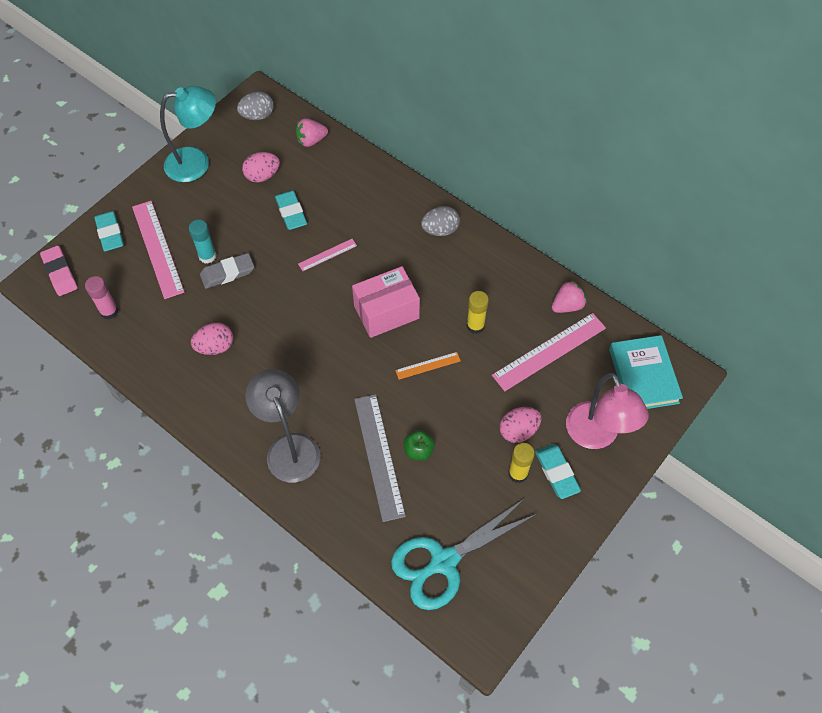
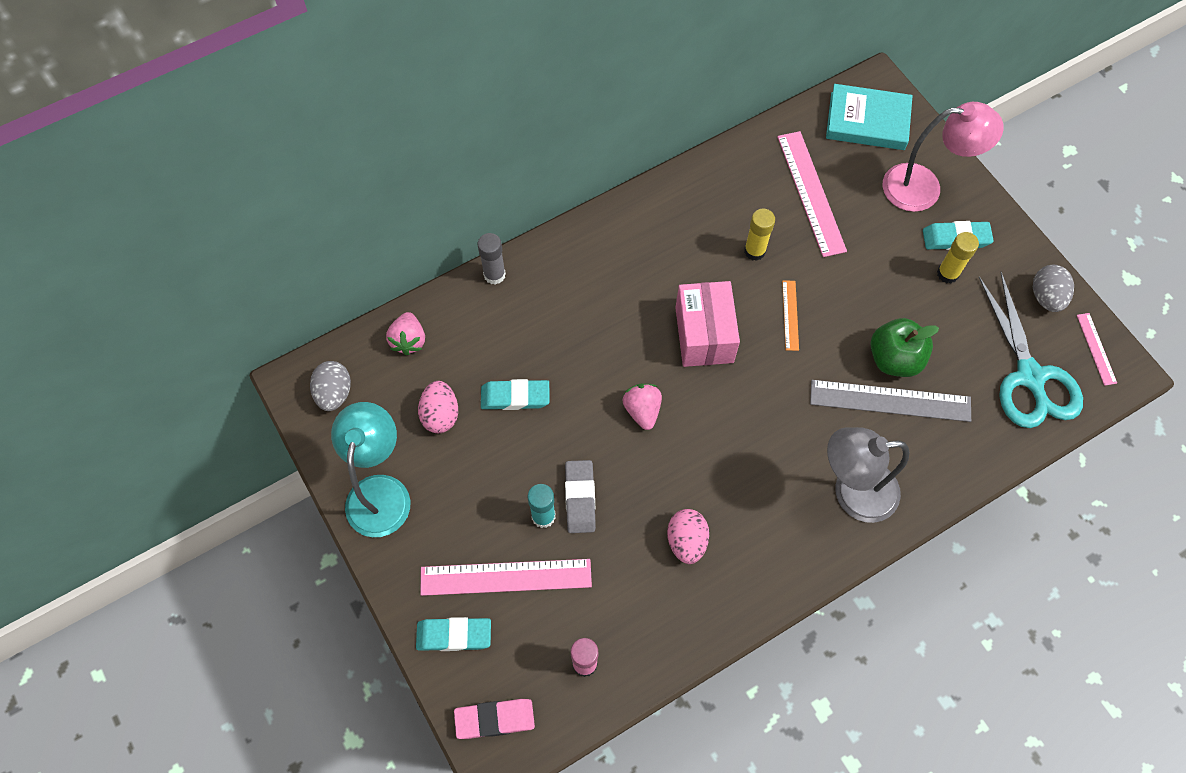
camera: 70 degrees left, 5 degrees up
(327, 255) = (597, 374): pink ruler -> pink ruler (1096, 349)
(382, 170) = (494, 275): none -> grey glue stick
(418, 450) = (894, 359): green apple -> green apple, size x1.65
(440, 230) = (610, 242): grey egg -> grey egg (1046, 297)
(518, 431) = (898, 255): pink egg -> none
(567, 305) = (759, 155): pink strawberry -> pink strawberry (642, 410)

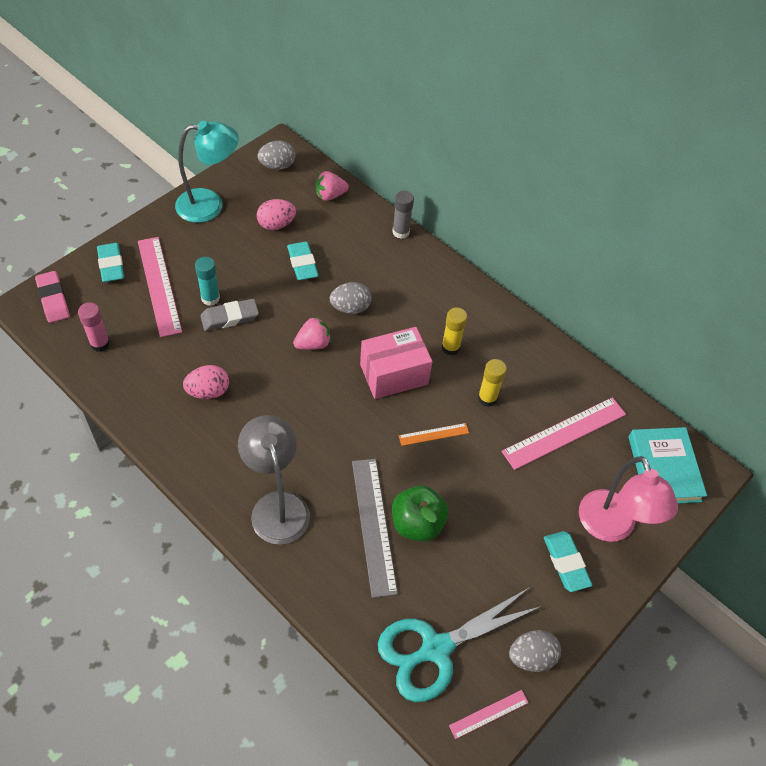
camera: 70 degrees right, 10 degrees down
(598, 358) = (350, 308): none -> grey egg
(947, 274) = (523, 559): yellow glue stick -> yellow glue stick (450, 347)

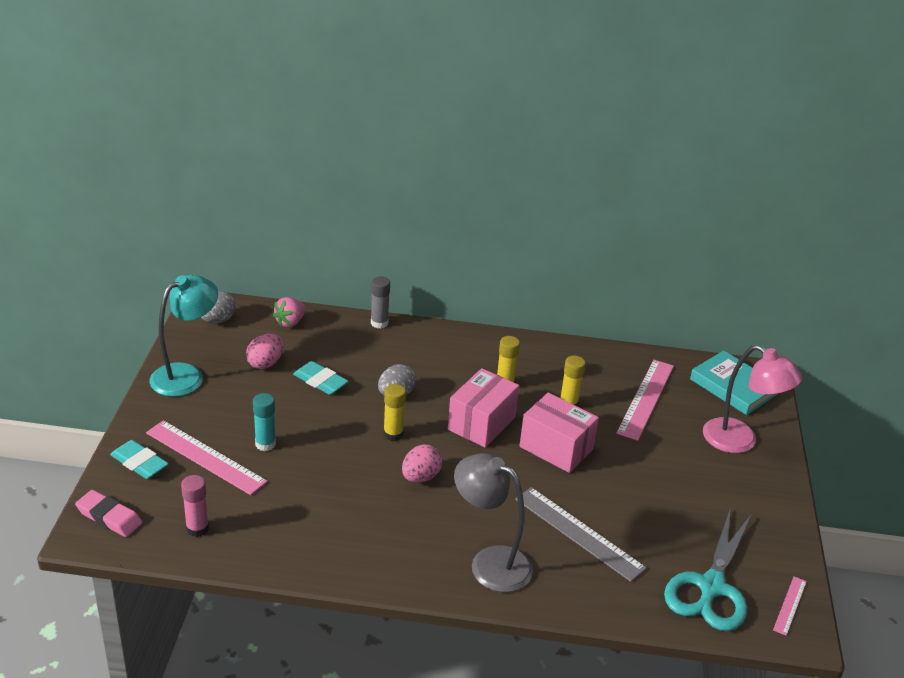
camera: 35 degrees left, 20 degrees down
(208, 391) = (340, 513): pink egg -> pink egg (420, 477)
(230, 317) = (299, 450): grey eraser -> none
(313, 344) = (393, 434): pink strawberry -> yellow glue stick
(417, 523) = (609, 514): green apple -> none
(433, 434) = (556, 448): orange ruler -> pink box
(531, 657) = (777, 552): grey egg -> none
(566, 563) = (735, 480): turquoise eraser -> none

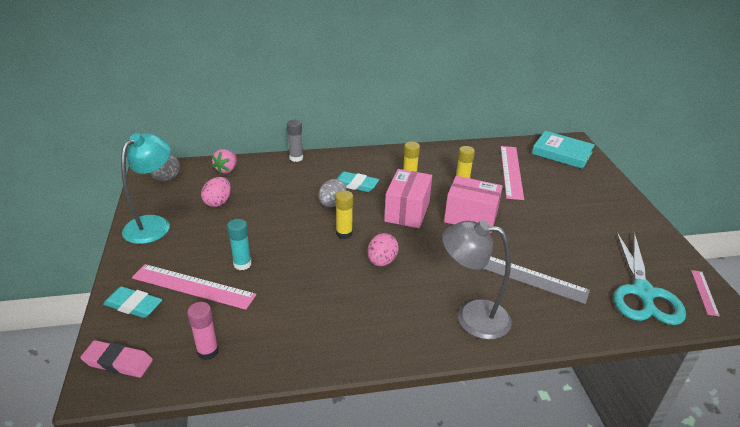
camera: 15 degrees left, 0 degrees up
(320, 381) = (268, 207): turquoise eraser -> turquoise eraser (355, 185)
(740, 441) = (590, 186): pink lamp -> none

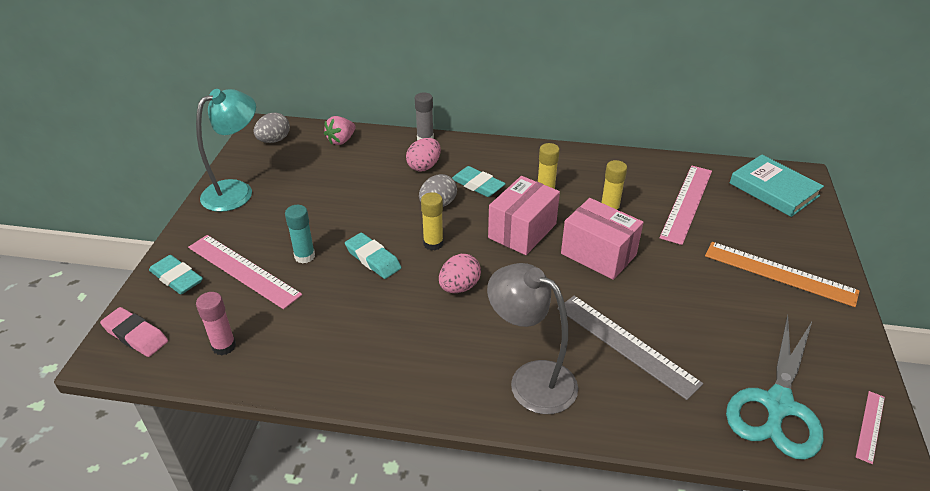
camera: 20 degrees right, 5 degrees up
(218, 202) = (313, 178): pink egg -> pink egg (424, 166)
(301, 254) = (373, 259): none -> turquoise eraser
(596, 206) = (779, 273): none -> orange ruler

